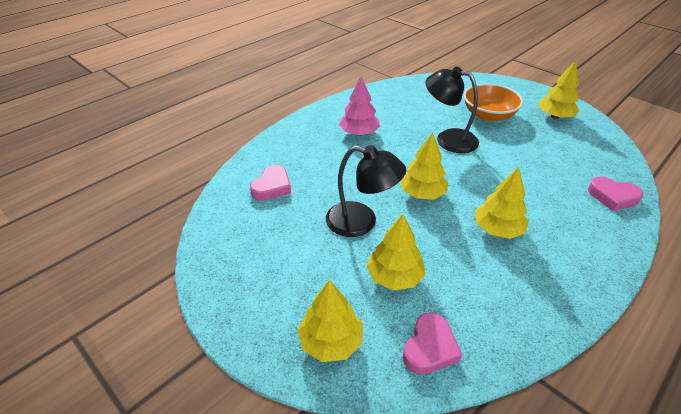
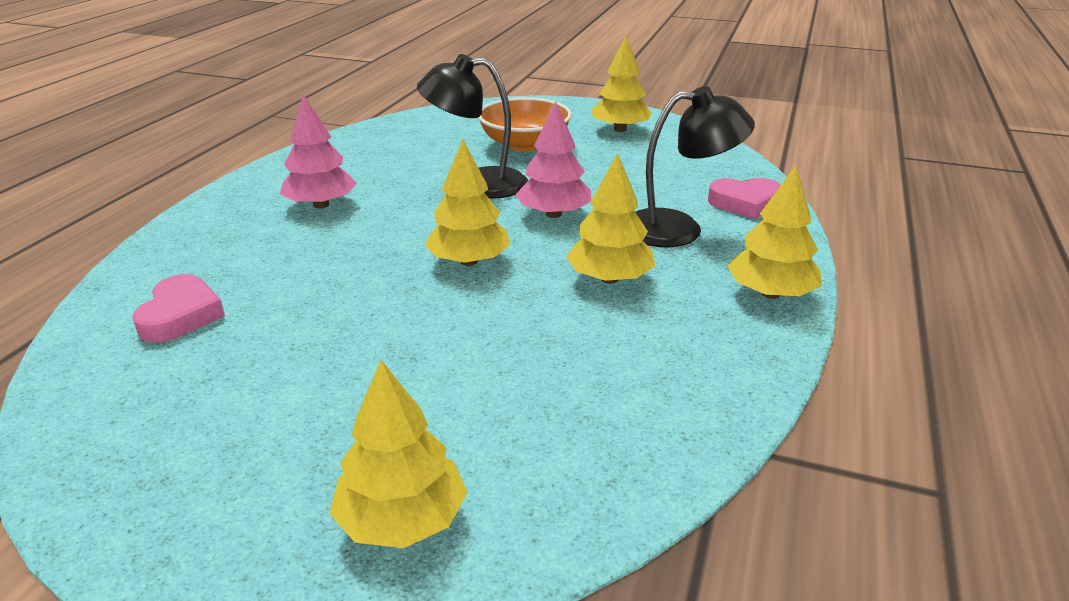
camera: 25 degrees left, 10 degrees down
(361, 222) = (381, 325): black lamp -> black lamp (679, 229)
(394, 276) = (476, 386): yellow tree -> yellow tree (770, 293)
(429, 348) = (584, 468): pink heart -> none
(484, 173) = (553, 214): none -> pink tree

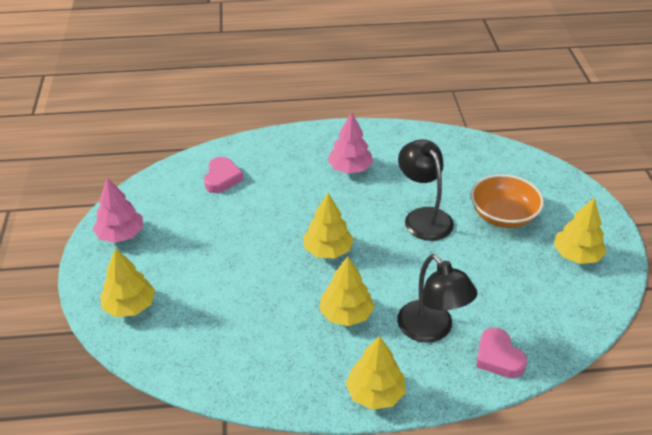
camera: 65 degrees right, 10 degrees up
(180, 315) = (222, 178): pink heart -> pink heart turned 60 degrees counterclockwise
(553, 214) = (408, 265): pink tree -> pink tree (120, 235)

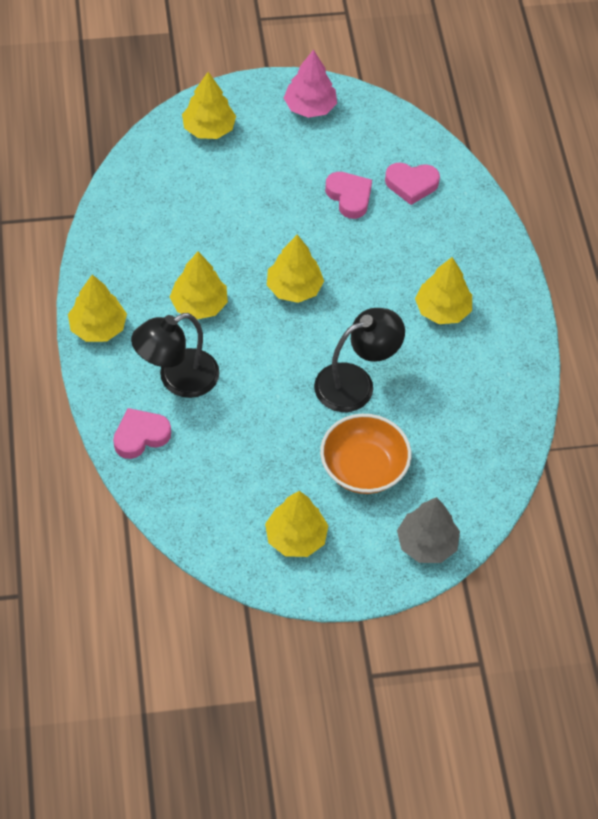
camera: 85 degrees right, 15 degrees up
(230, 214) = (349, 197): none -> pink heart
(350, 168) = (442, 310): pink tree -> yellow tree
(561, 186) = (426, 544): none -> grey tree

